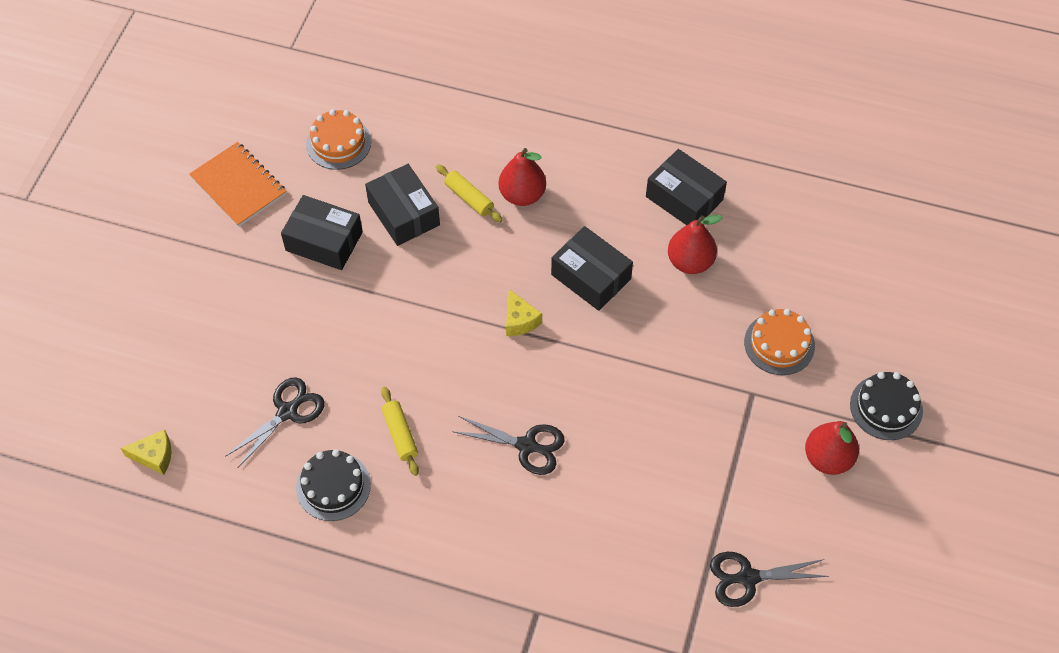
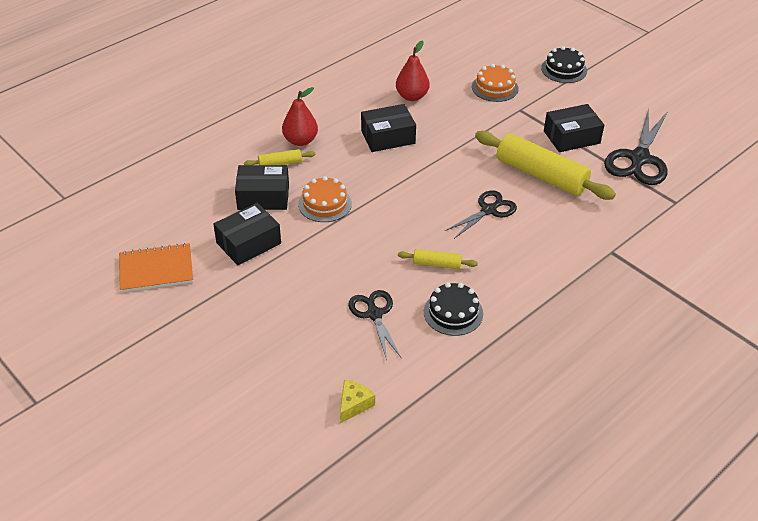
camera: 60 degrees left, 15 degrees down
(338, 143) = (173, 205): orange cake -> orange cake (325, 204)
(519, 320) = (394, 178): yellow cheese -> none
(632, 475) = (541, 175): none -> yellow rolling pin
(684, 198) = (365, 81): black box -> black box (571, 137)
(747, 578) = (639, 159): black scissors -> black scissors, size x1.61
(827, 458) = (581, 101): red pear -> none

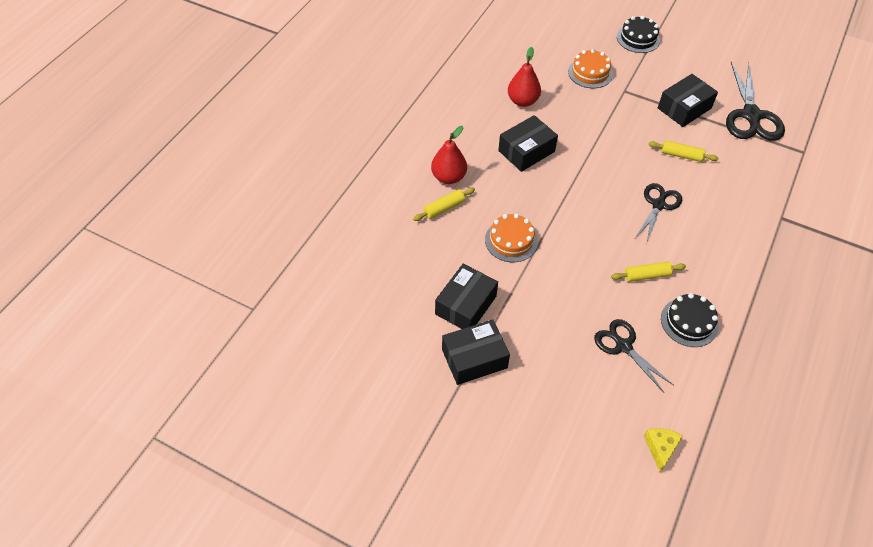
camera: 20 degrees left, 10 degrees up
(156, 269) = (394, 362): orange notebook -> none
(263, 197) = (450, 250): black box -> black box (474, 358)
(541, 175) = (681, 155): yellow rolling pin -> yellow rolling pin, size x0.46

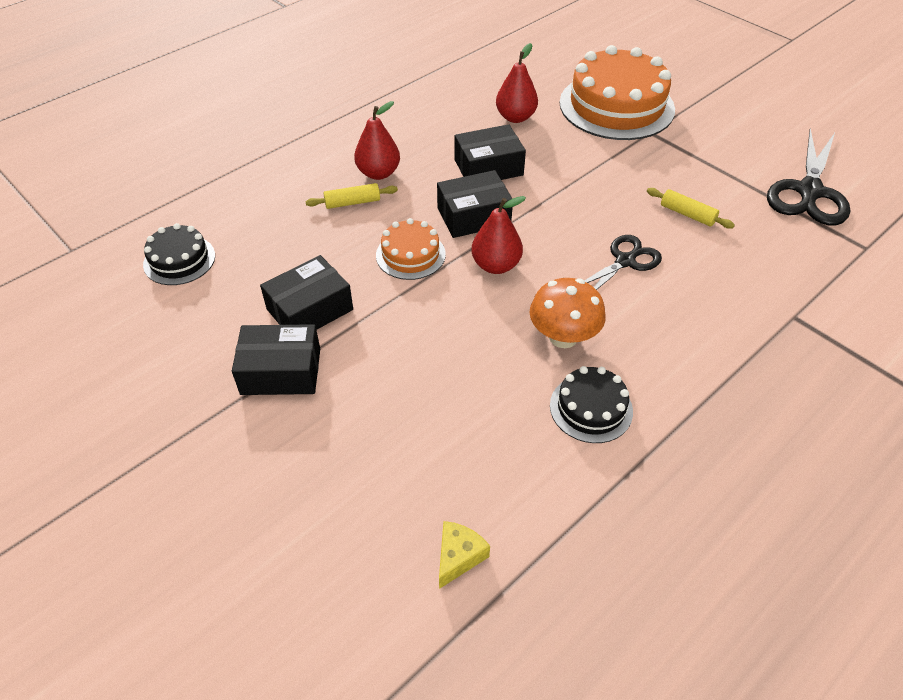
camera: 20 degrees right, 5 degrees down
(574, 232) = (496, 265): none -> red pear
(590, 73) = (616, 106): orange cake -> orange cake, size x1.99
(623, 346) = (482, 411): black scissors -> none
(638, 38) = (698, 84): black cake -> black cake (179, 260)
(647, 275) = (563, 337): yellow rolling pin -> orange mushroom
(684, 108) = (719, 165): black box -> black box (473, 216)

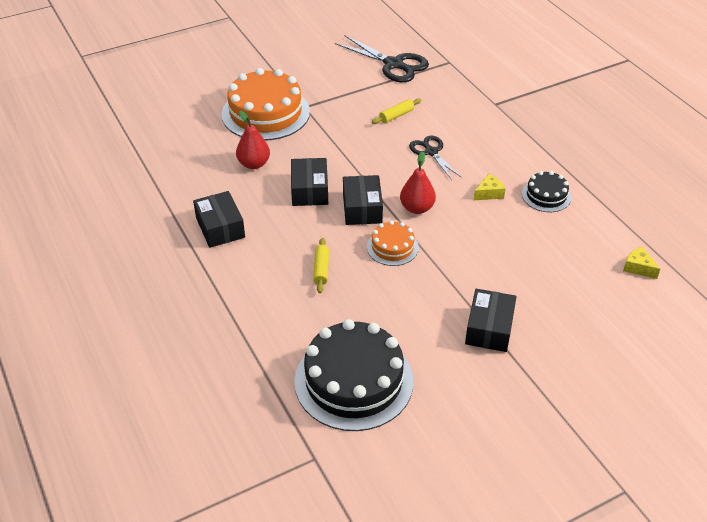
camera: 75 degrees left, 5 degrees down
(179, 260) = (353, 381): black cake -> black cake, size x1.99
(310, 310) = (433, 307): black box -> black box (220, 227)
(378, 173) = (290, 249): red pear -> none
(563, 337) = (489, 193): orange mushroom -> yellow cheese

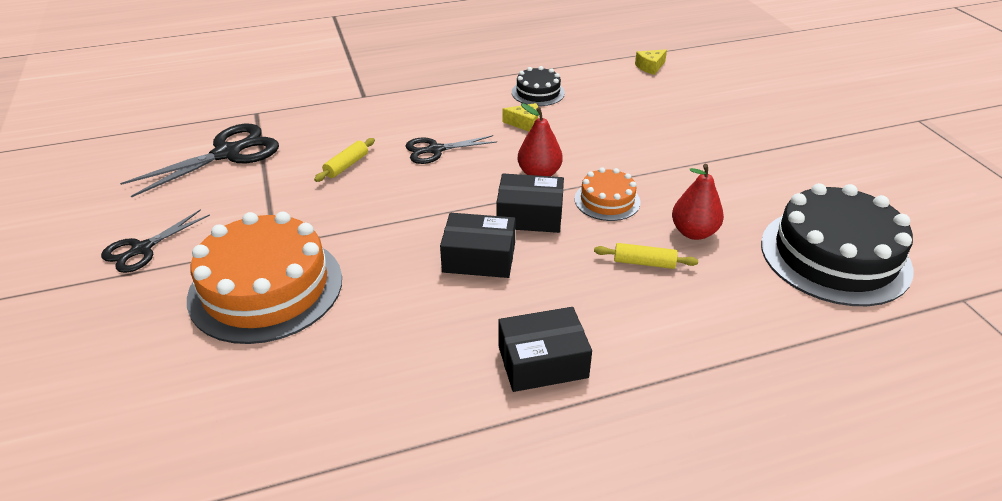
camera: 80 degrees left, 5 degrees down
(254, 164) = (395, 311): red pear -> red pear (693, 232)
(289, 62) = (141, 249): none -> black scissors
(396, 115) = (346, 165): yellow rolling pin -> yellow rolling pin turned 60 degrees clockwise
(489, 193) = (525, 123): yellow cheese -> yellow cheese turned 120 degrees clockwise
(489, 328) = (738, 155): black box -> none

